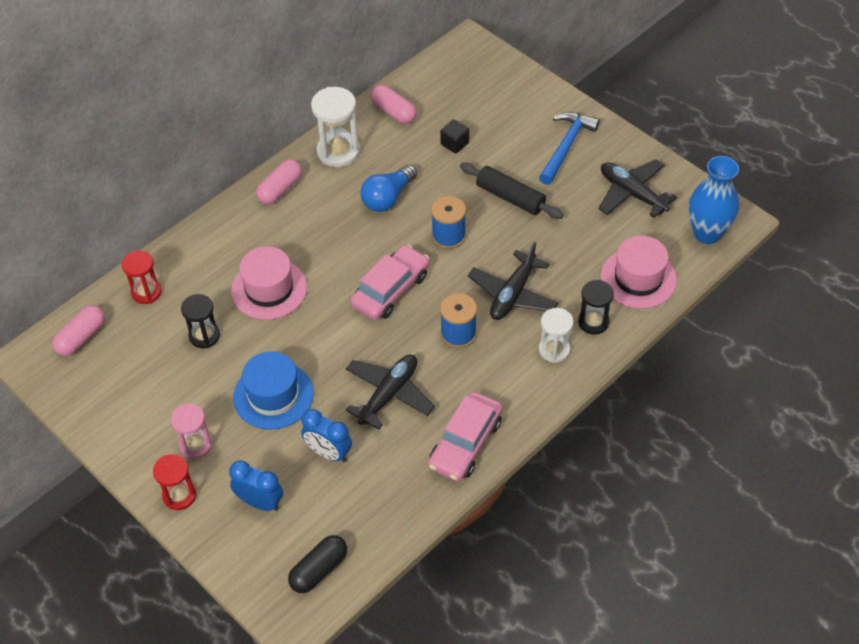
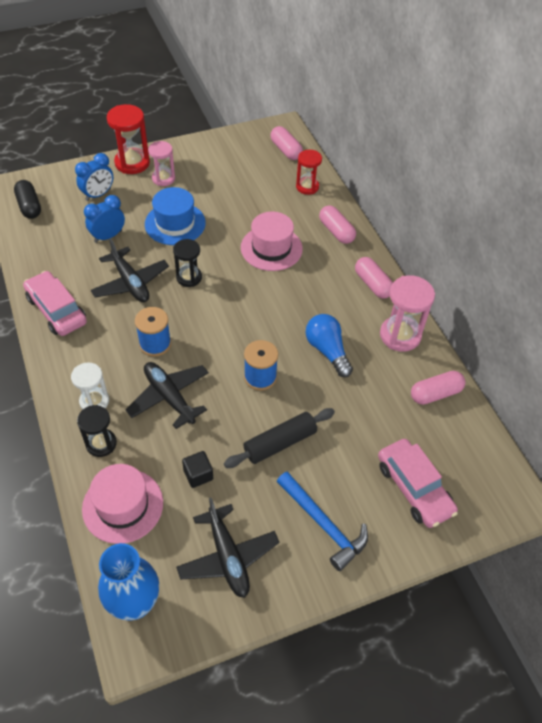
camera: 110 degrees right, 0 degrees up
(179, 495) = (132, 163): red hourglass -> red hourglass, size x1.53
(204, 336) = (249, 204): black hourglass -> black hourglass (189, 277)
(213, 242) = (336, 231): none -> pink capsule
(338, 152) = (400, 335): white hourglass -> pink hourglass
(391, 290) = (226, 317): pink car -> pink car (414, 488)
(454, 144) = (371, 426): black cube -> black cube (198, 475)
(632, 194) = (227, 556): black plane -> black plane turned 90 degrees clockwise

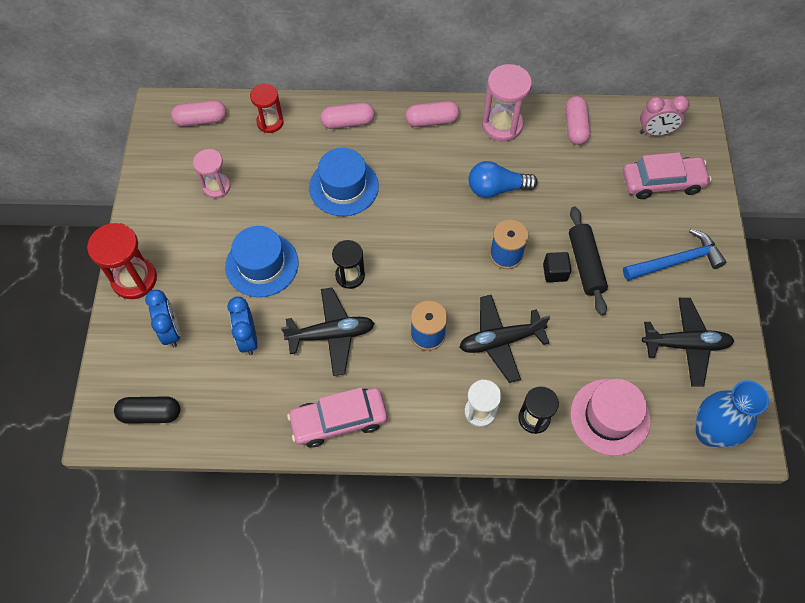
camera: 65 degrees left, 10 degrees up
(163, 178) = (181, 254): pink hourglass -> pink hourglass (216, 187)
(198, 475) = (597, 342): black cube -> black cube (555, 272)
(271, 248) = (344, 187): pink hat -> blue hat
(474, 466) = (655, 132): none -> pink clock

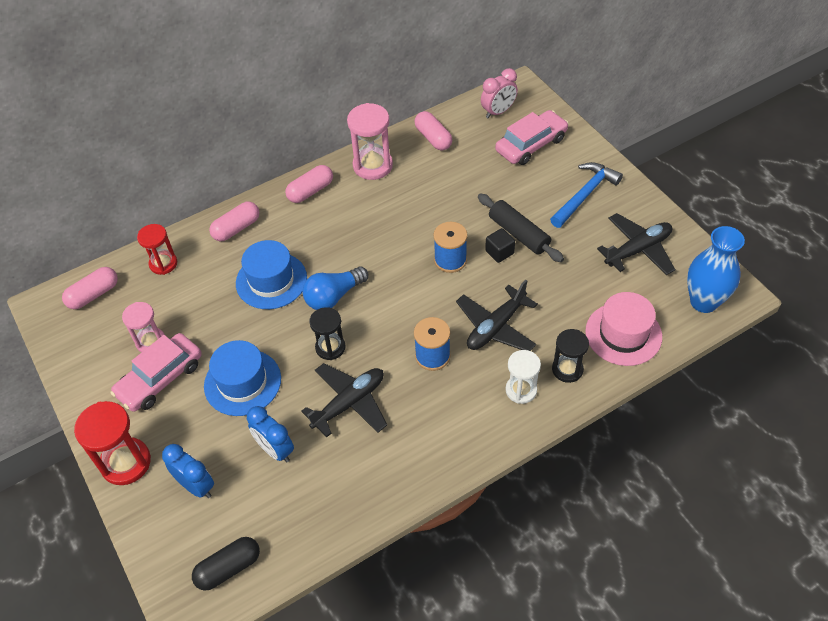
camera: 30 degrees left, 10 degrees down
(339, 420) = (408, 468): pink car -> pink car (160, 378)
(496, 188) = (404, 215): blue light bulb -> blue light bulb (334, 296)

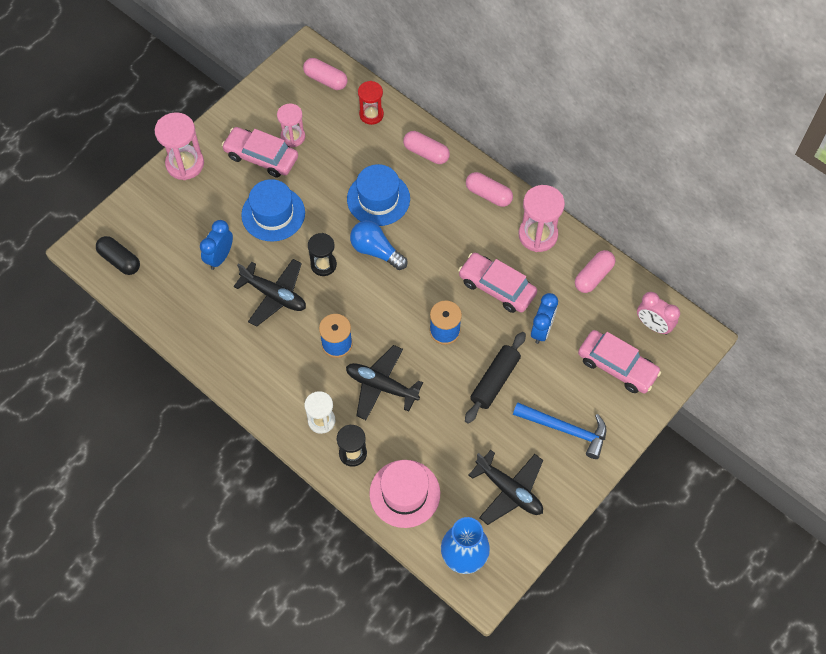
camera: 70 degrees right, 10 degrees up
(126, 463) = (185, 164): red hourglass -> pink hourglass
(196, 486) = (177, 216): blue clock -> blue clock (541, 330)
(417, 209) = (497, 287): none -> pink car
(499, 252) = (467, 369): black cube -> none

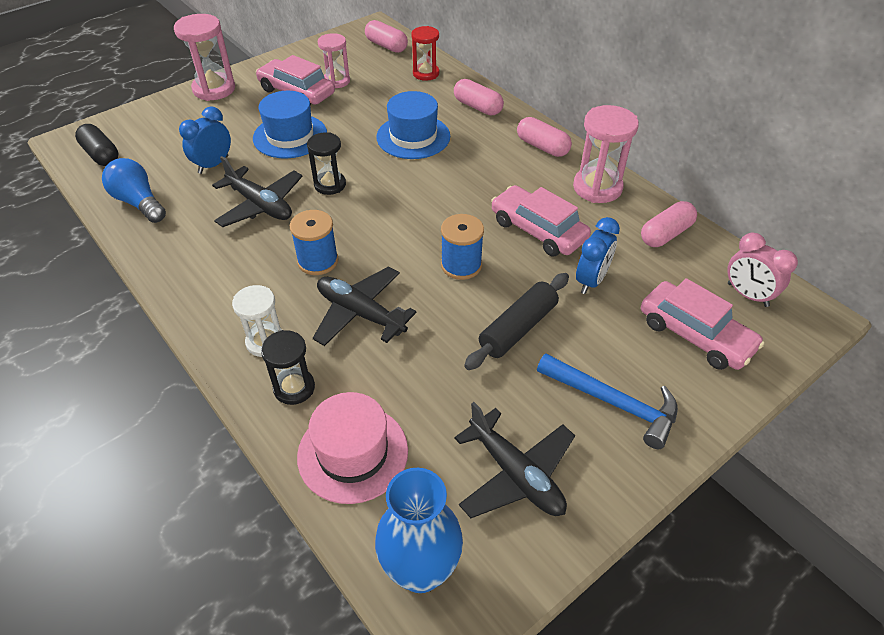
camera: 10 degrees right, 15 degrees down
(376, 251) = (396, 179): blue light bulb -> blue light bulb (139, 202)

